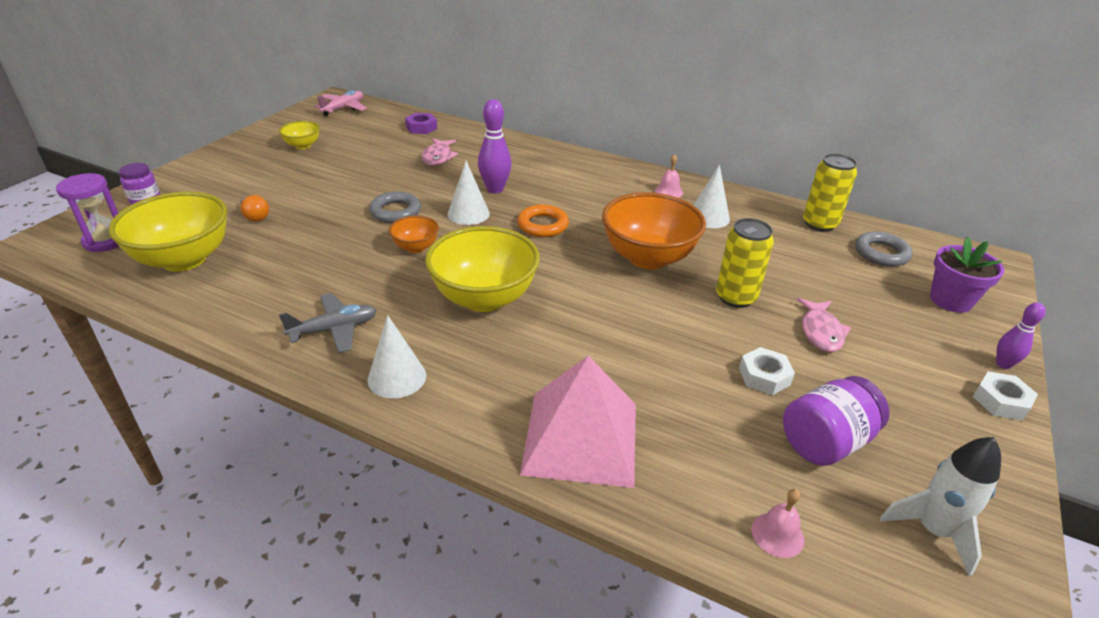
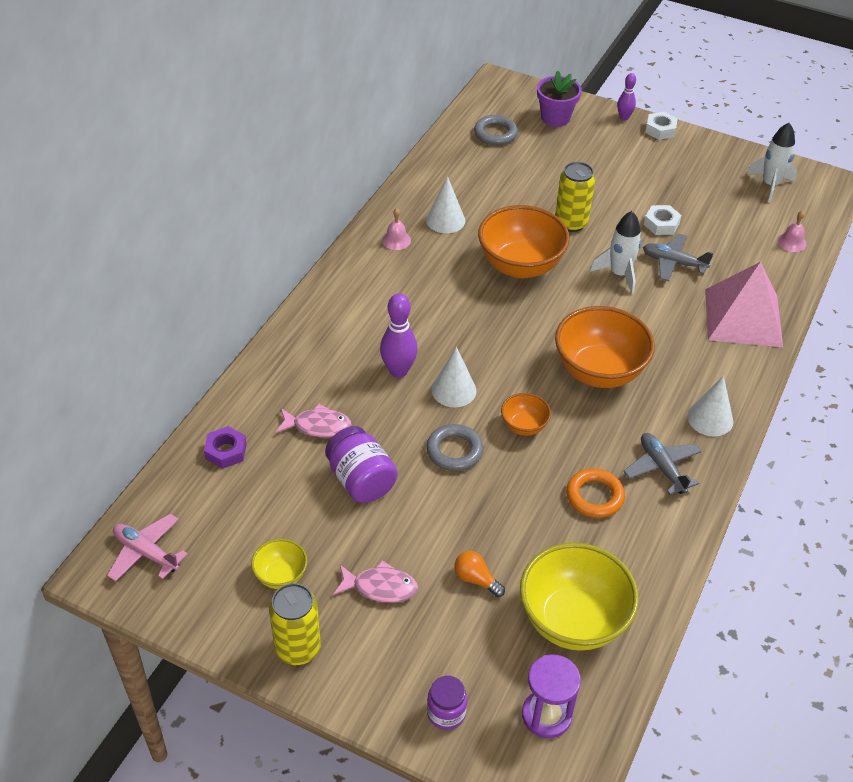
camera: 90 degrees left, 10 degrees up
(255, 216) = (476, 579): orange light bulb -> orange light bulb turned 105 degrees counterclockwise
(484, 298) = (599, 372): yellow bowl -> orange bowl
(543, 225) = (471, 333): orange ring -> orange ring (594, 496)
(649, 328) = (619, 274): none -> white rocket
(684, 379) = (673, 263): none -> grey plane
(819, 224) = (451, 156): yellow can -> yellow can (298, 648)
(821, 331) = (606, 188): pink fish -> pink fish (380, 587)
(825, 442) = (716, 209): purple jar -> purple jar (361, 480)

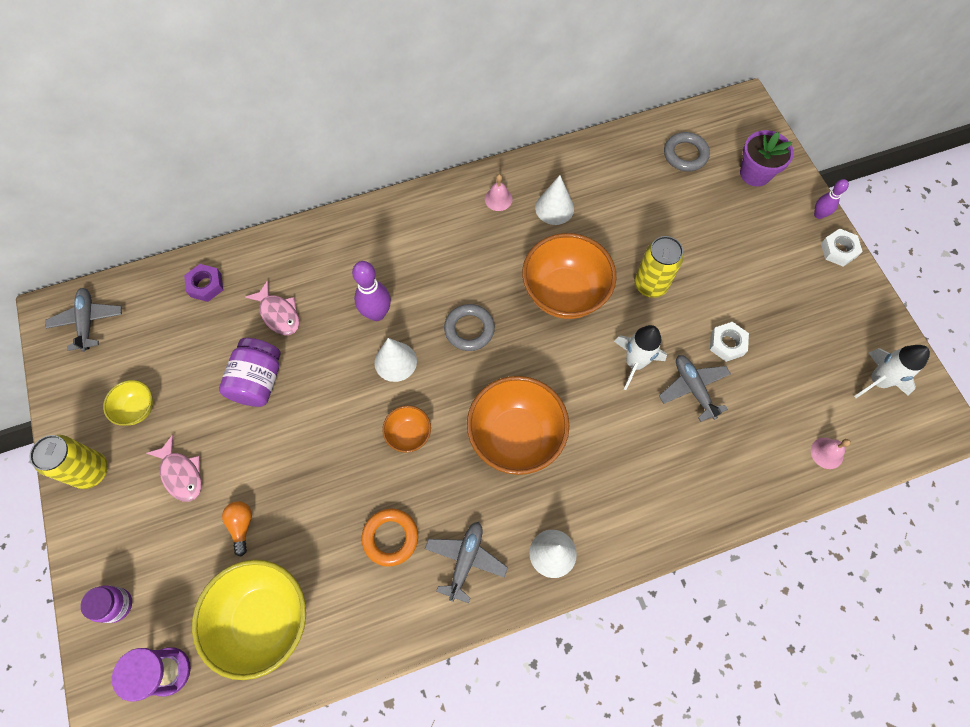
camera: 45 degrees right, 20 degrees up
(146, 553) = (88, 321): pink plane -> grey plane
(454, 451) = (340, 412): grey ring -> grey ring (469, 329)
(743, 317) = (692, 487): pink pyramid -> none

